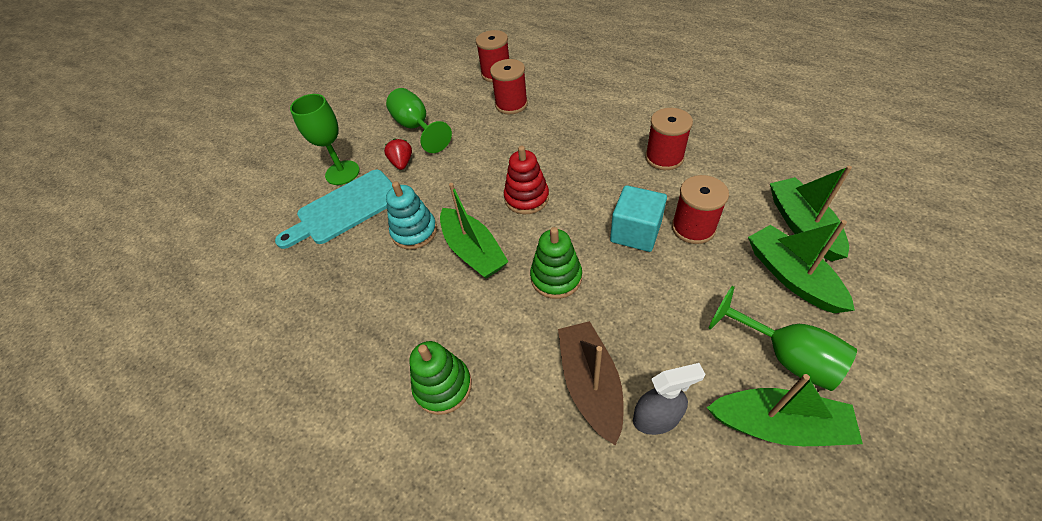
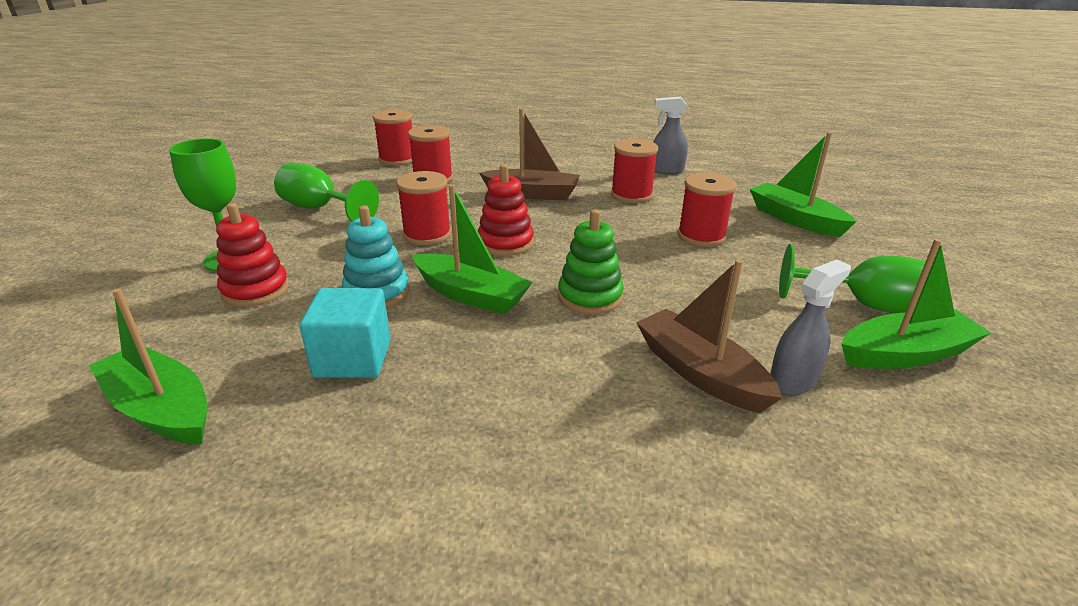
camera: 30 degrees left, 20 degrees down
(345, 209) = (255, 290): turquoise cutting board -> red stacking toy
(402, 163) = (318, 239): red strawberry -> none
(443, 386) = (520, 423): green stacking toy -> none
(475, 175) = (427, 235): none -> red spool
(579, 139) = (532, 194): none -> brown boat
(635, 232) = (647, 249): turquoise cube -> turquoise cube (353, 358)
(719, 127) = (666, 170): none -> grey spray bottle
(791, 276) = (818, 252): green boat -> green boat (161, 409)

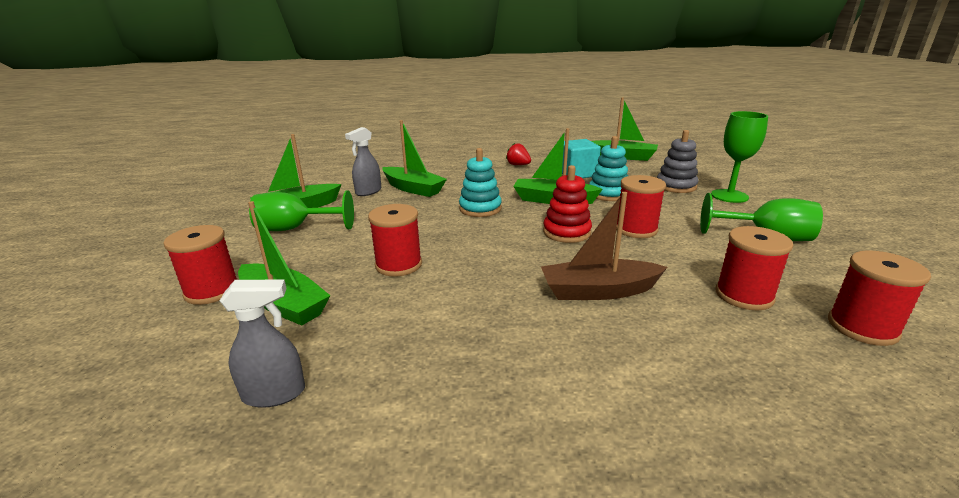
camera: 165 degrees right, 5 degrees down
(255, 290) = (676, 186): red stacking toy -> grey stacking toy
(437, 426) = (518, 165): none -> red strawberry
(590, 297) = (480, 209): green stacking toy -> turquoise stacking toy
(631, 195) = (480, 311): red spool -> red spool (212, 291)
(666, 170) = (437, 387): grey spray bottle -> grey spray bottle (274, 394)
(700, 373) = (413, 189): brown boat -> green boat

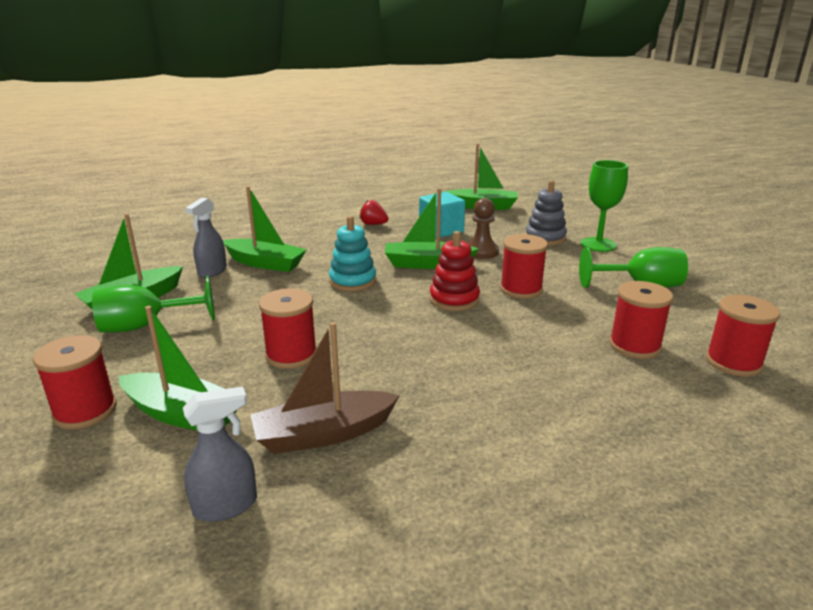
camera: 15 degrees left, 0 degrees up
(598, 291) = (506, 358): brown boat -> brown boat (324, 434)
(608, 194) = (481, 252): turquoise stacking toy -> brown pawn

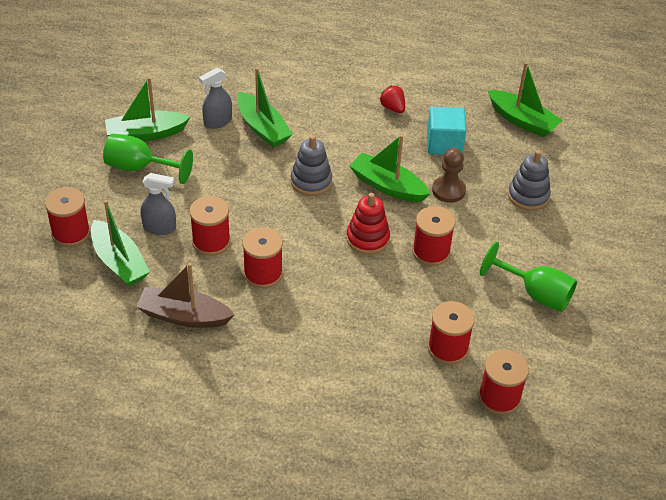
camera: 30 degrees right, 20 degrees up
(226, 506) = (105, 336): grey spray bottle -> grey spray bottle (160, 228)
(352, 281) = (311, 181): turquoise stacking toy -> grey stacking toy
(380, 359) = (263, 273): none -> red spool
(598, 244) = (566, 227): green goblet -> none

